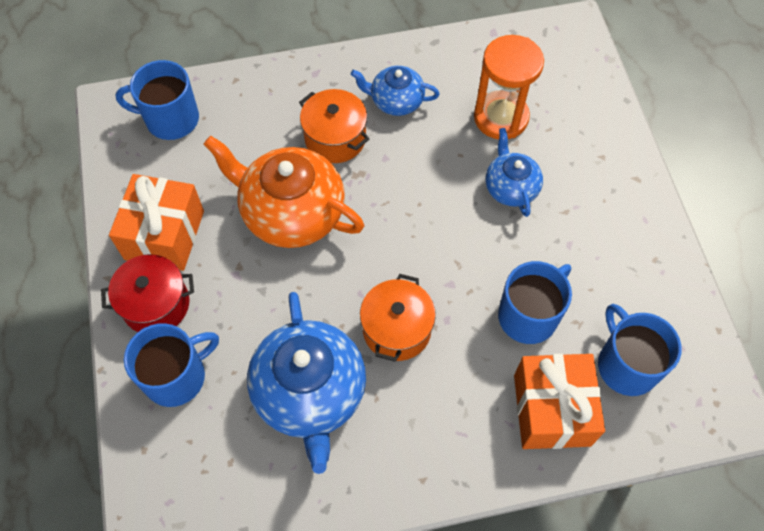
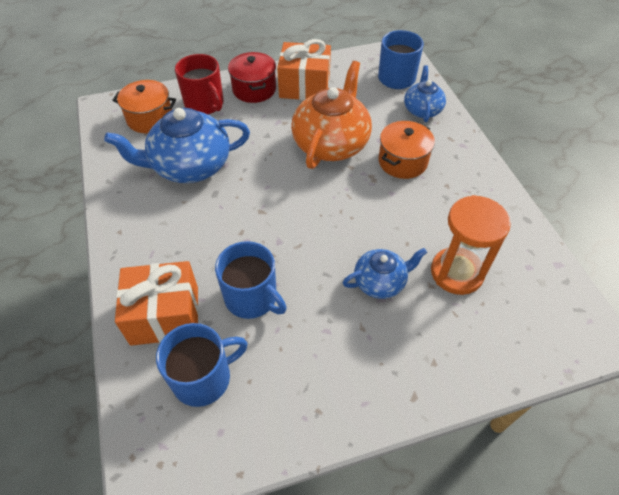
camera: 85 degrees right, 10 degrees down
(177, 376) = (205, 104): blue mug -> red mug
(396, 101) = (451, 196): blue teapot -> blue teapot (422, 109)
(397, 329) = (238, 209): orange pot -> orange pot (150, 118)

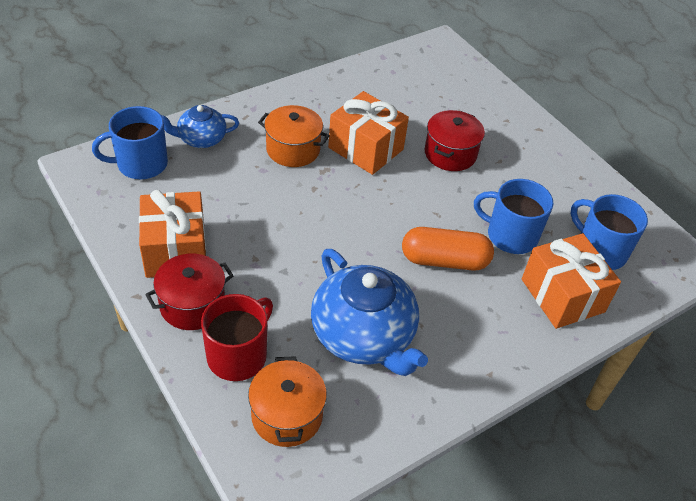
camera: 110 degrees left, 5 degrees down
(240, 235) = (444, 260): none -> orange capsule
(252, 298) = (510, 235): blue mug -> blue mug turned 90 degrees counterclockwise
(331, 143) = (282, 209): orange teapot -> none
(380, 282) = (450, 154): blue teapot -> red pot
(397, 213) = (366, 148): none -> orange gift
(456, 272) = (418, 110): orange hourglass -> none

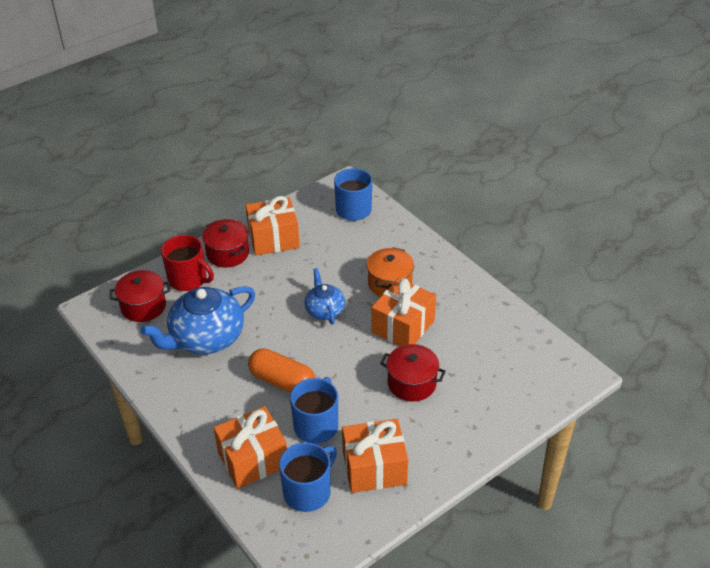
camera: 90 degrees right, 5 degrees down
(201, 139) = (388, 233): blue teapot -> blue teapot (325, 310)
(287, 415) = (143, 306): orange pot -> red pot
(444, 260) = (282, 381): orange capsule -> orange capsule turned 60 degrees counterclockwise
(563, 196) = (374, 468): none -> orange gift

